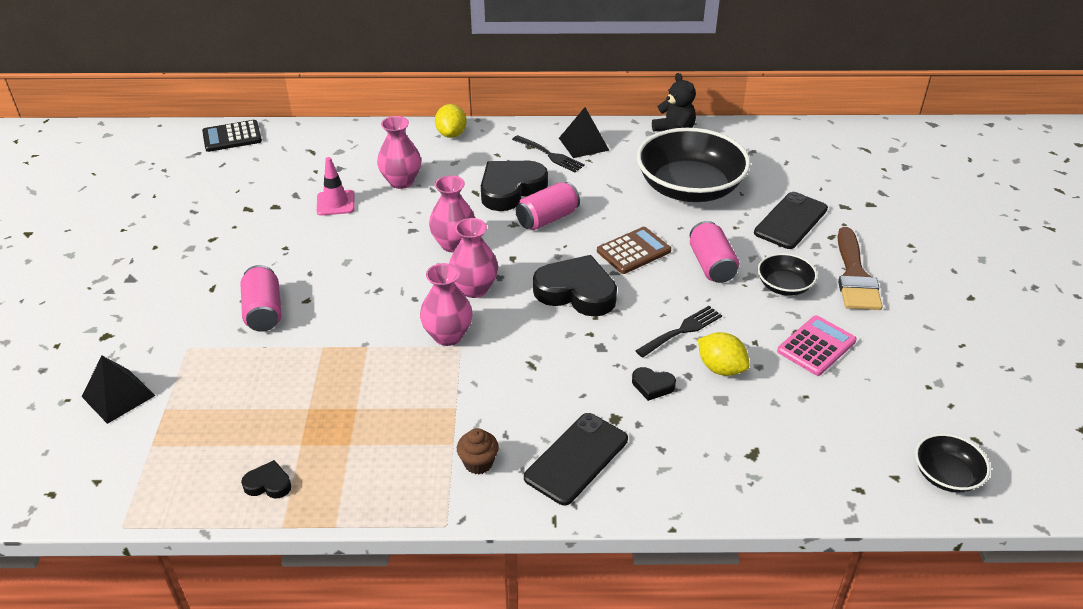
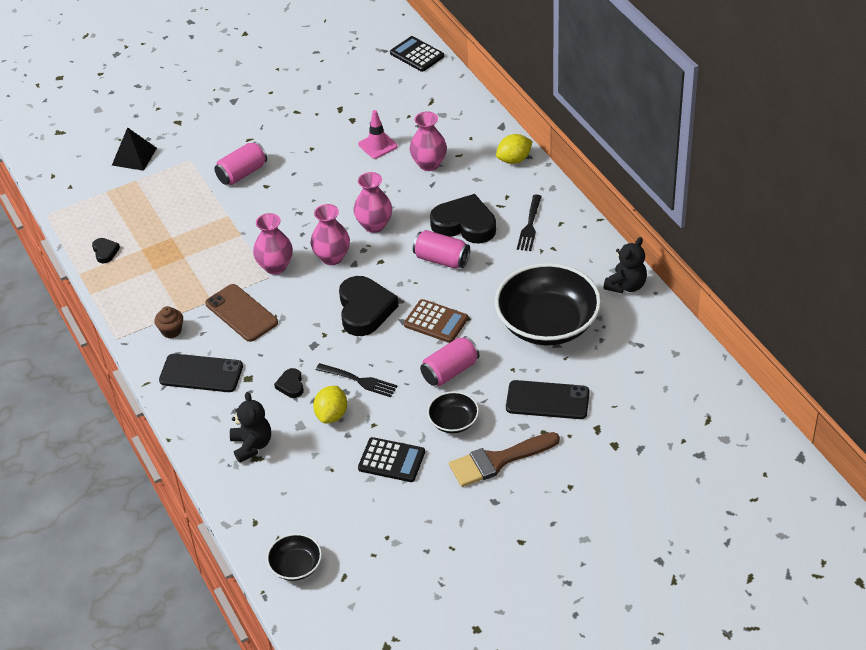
camera: 65 degrees right, 5 degrees up
(500, 388) = (241, 313): none -> brown phone
(583, 144) = (562, 238): black pyramid -> none
(730, 451) = (252, 445): none -> black teddy bear
(816, 346) = (391, 460): pink calculator -> black calculator

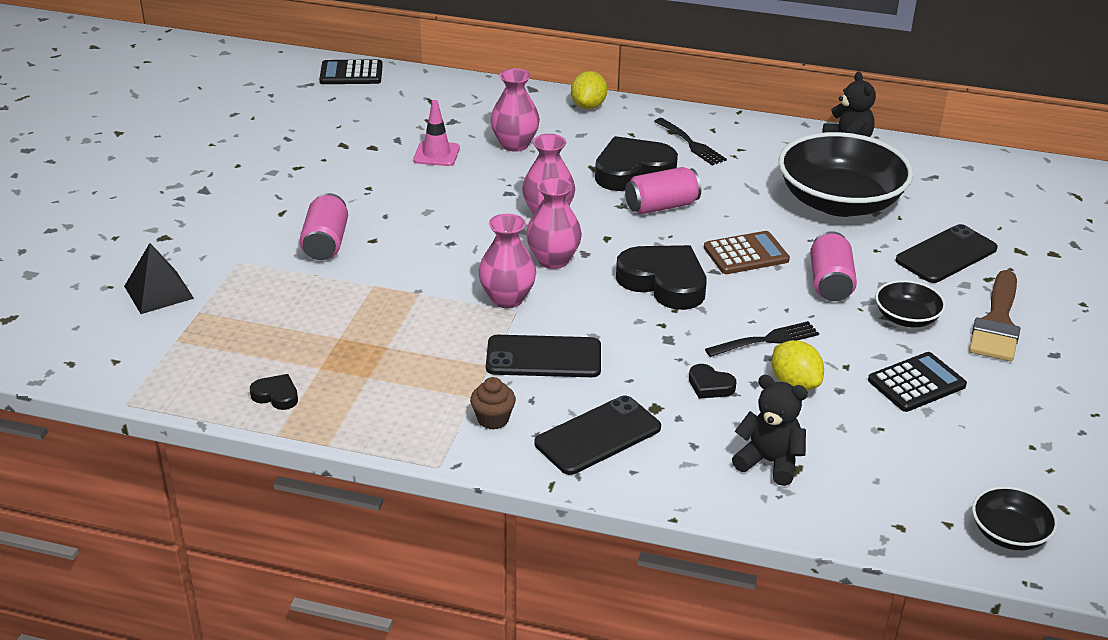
camera: 50 degrees left, 10 degrees down
(241, 313) = (543, 357): brown phone -> black phone

